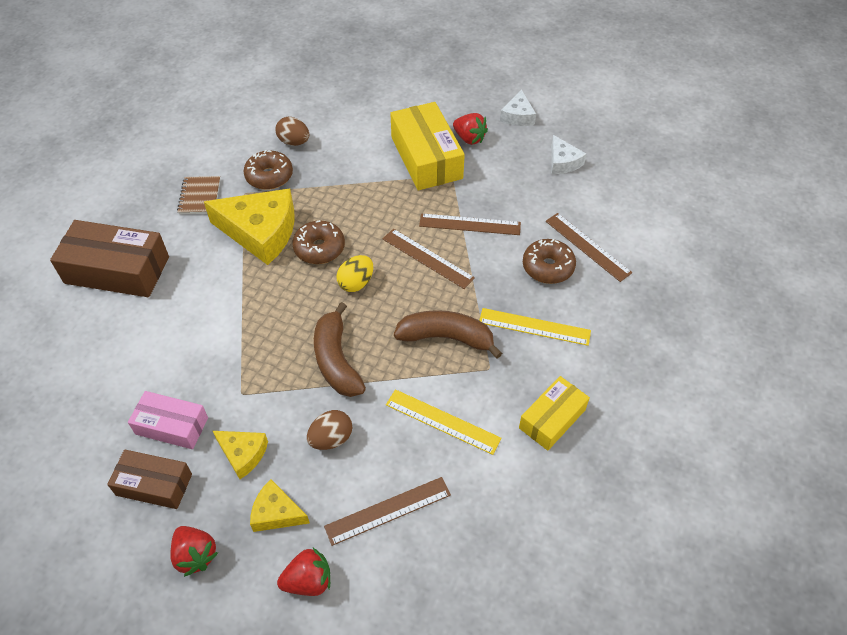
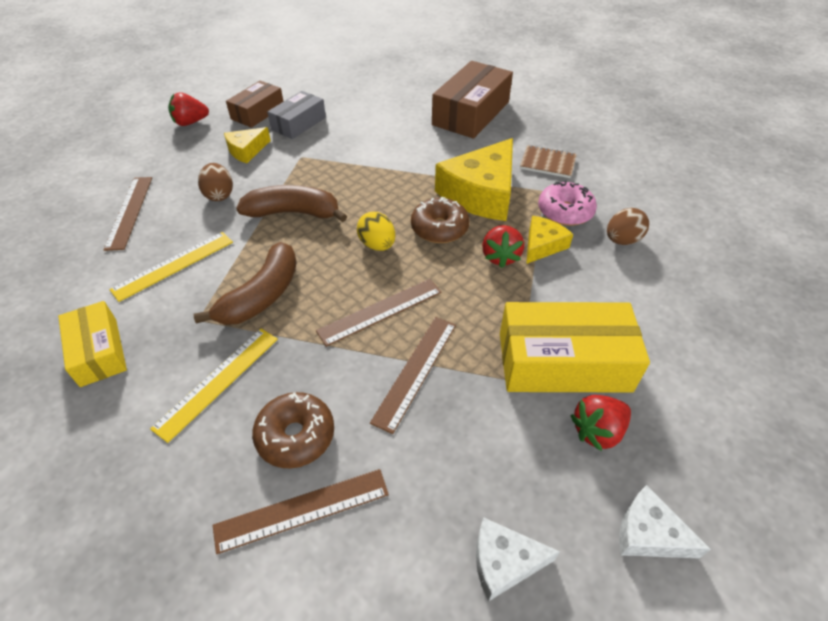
camera: 110 degrees right, 5 degrees down
(172, 426) = (298, 123): pink box -> grey box
(269, 176) = (565, 212): brown donut -> pink donut
(276, 513) = (185, 158): yellow cheese -> yellow cheese (542, 245)
(308, 581) = (122, 164): red strawberry -> red strawberry (500, 256)

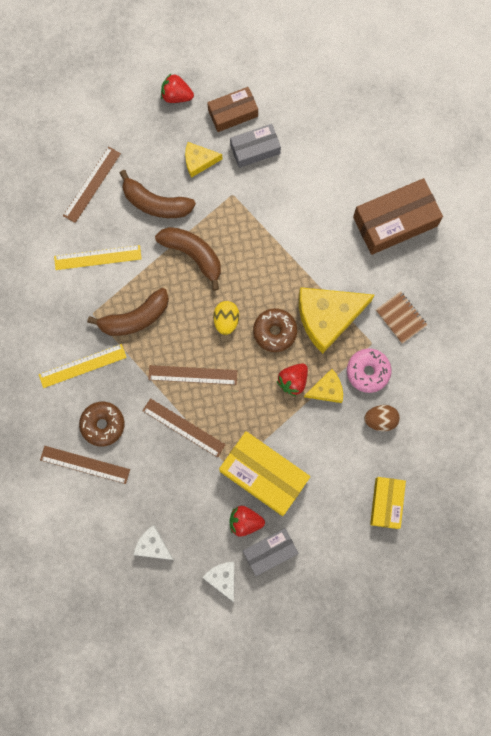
camera: 35 degrees right, 30 degrees up
(99, 351) = (32, 303): yellow box -> yellow box (386, 503)
(219, 195) = (156, 203): brown egg -> brown banana
(415, 371) = (183, 427): brown ruler -> brown ruler turned 60 degrees clockwise
(667, 447) = (270, 552): none -> grey box

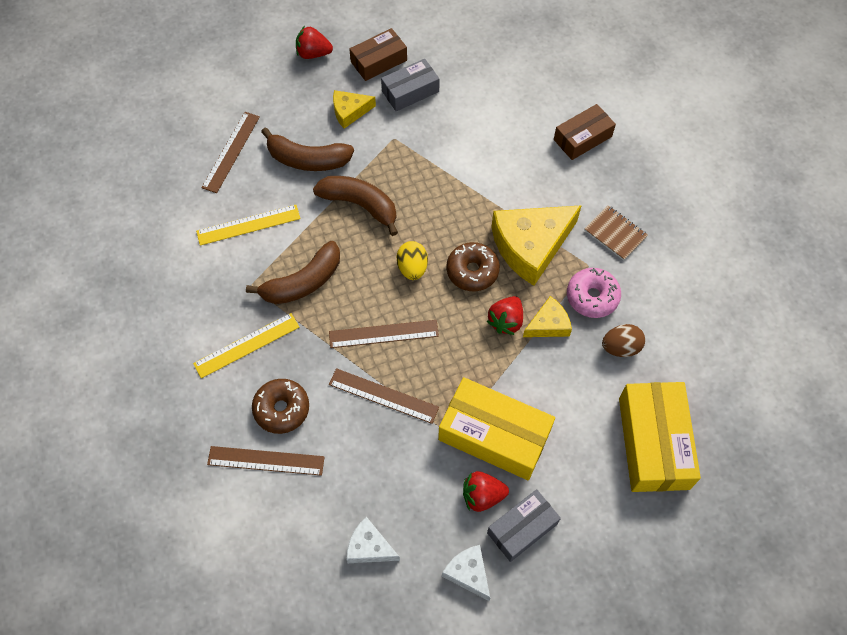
camera: 10 degrees left, 15 degrees down
(386, 503) = (653, 443): yellow box -> yellow box, size x1.65
(395, 221) = (582, 138): brown box -> brown box, size x0.61

